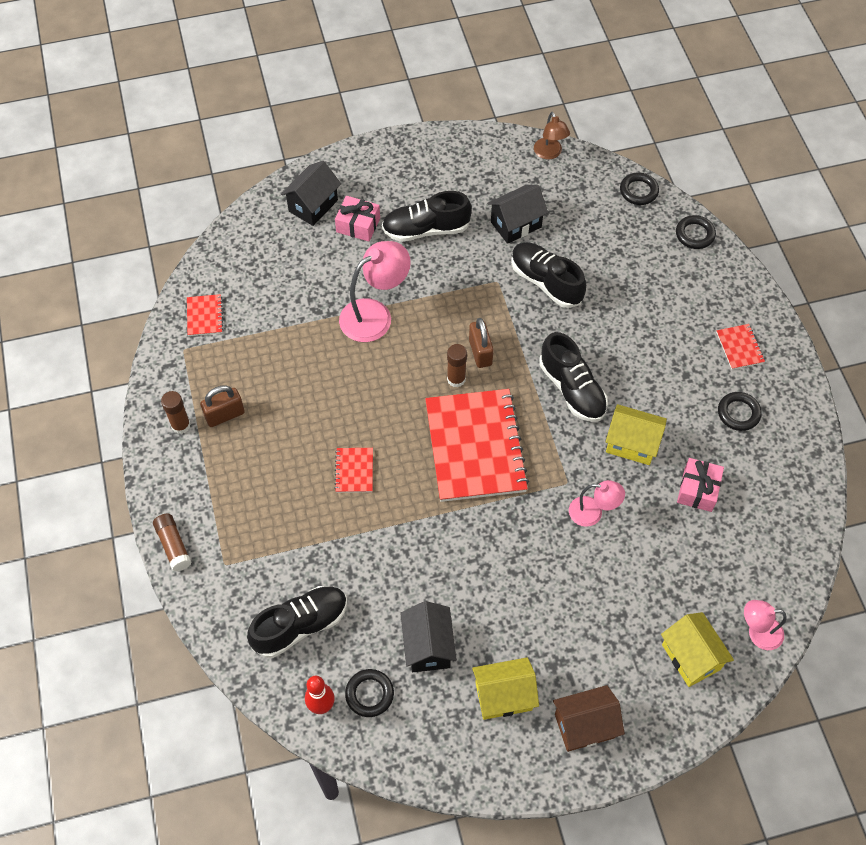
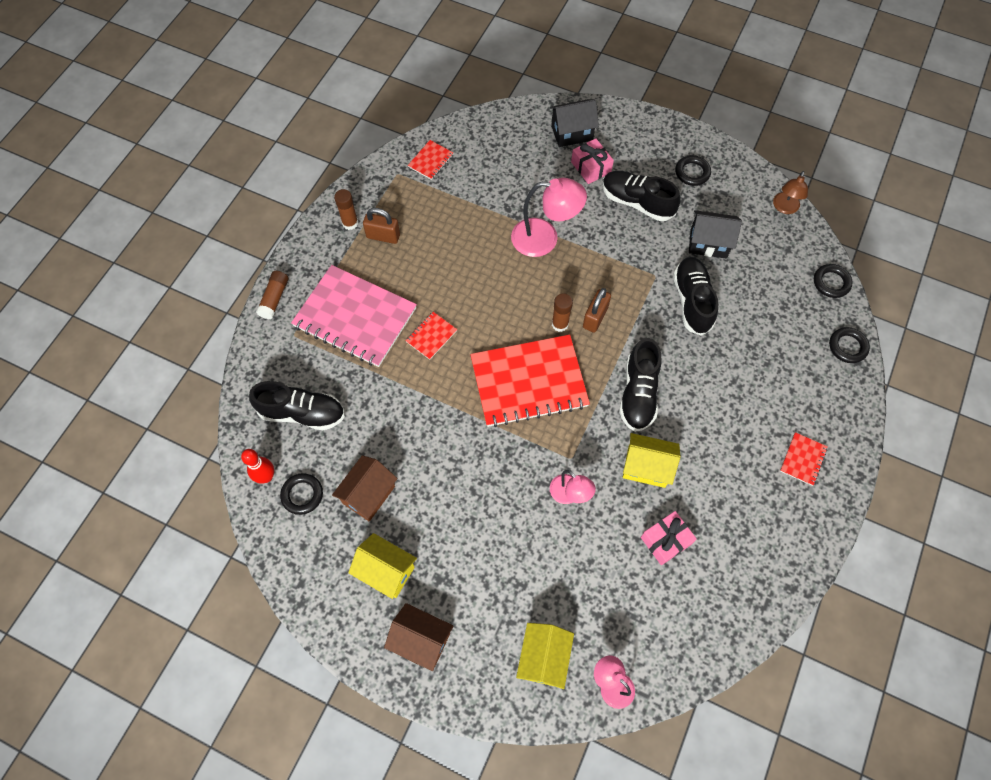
camera: 40 degrees right, 5 degrees up
(268, 505) = (355, 317): none -> pink notebook
(428, 646) = (369, 495): black house -> brown house
(475, 447) = (529, 382): red notebook -> red notebook turned 45 degrees clockwise
(631, 444) = (646, 467): yellow house -> yellow house turned 45 degrees counterclockwise
(738, 413) = (754, 508): black ring -> black ring (692, 172)

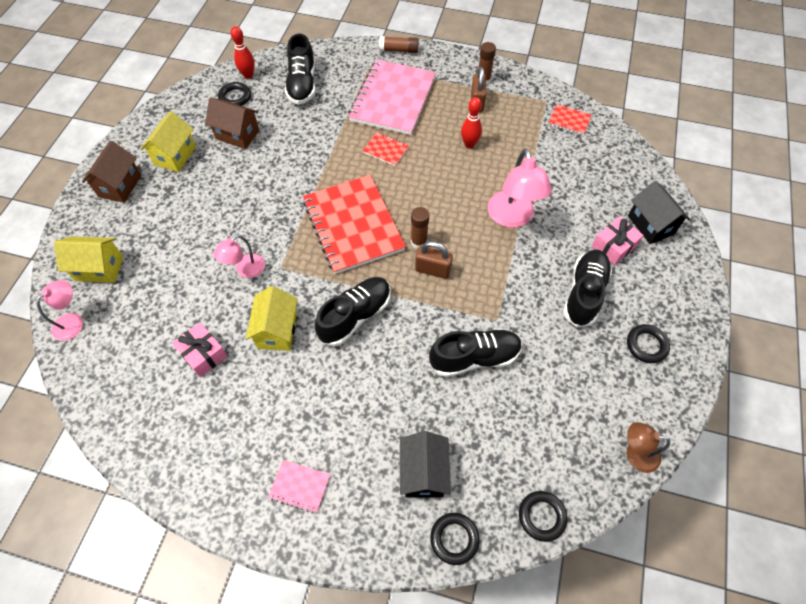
camera: 80 degrees right, 5 degrees down
(442, 255) = (469, 144): none -> red bowling pin
(638, 393) = (355, 316): black shoe -> black shoe turned 135 degrees clockwise
(708, 243) = (554, 369): black house -> black house (423, 472)
(803, 459) = (300, 486): red notebook -> pink notebook

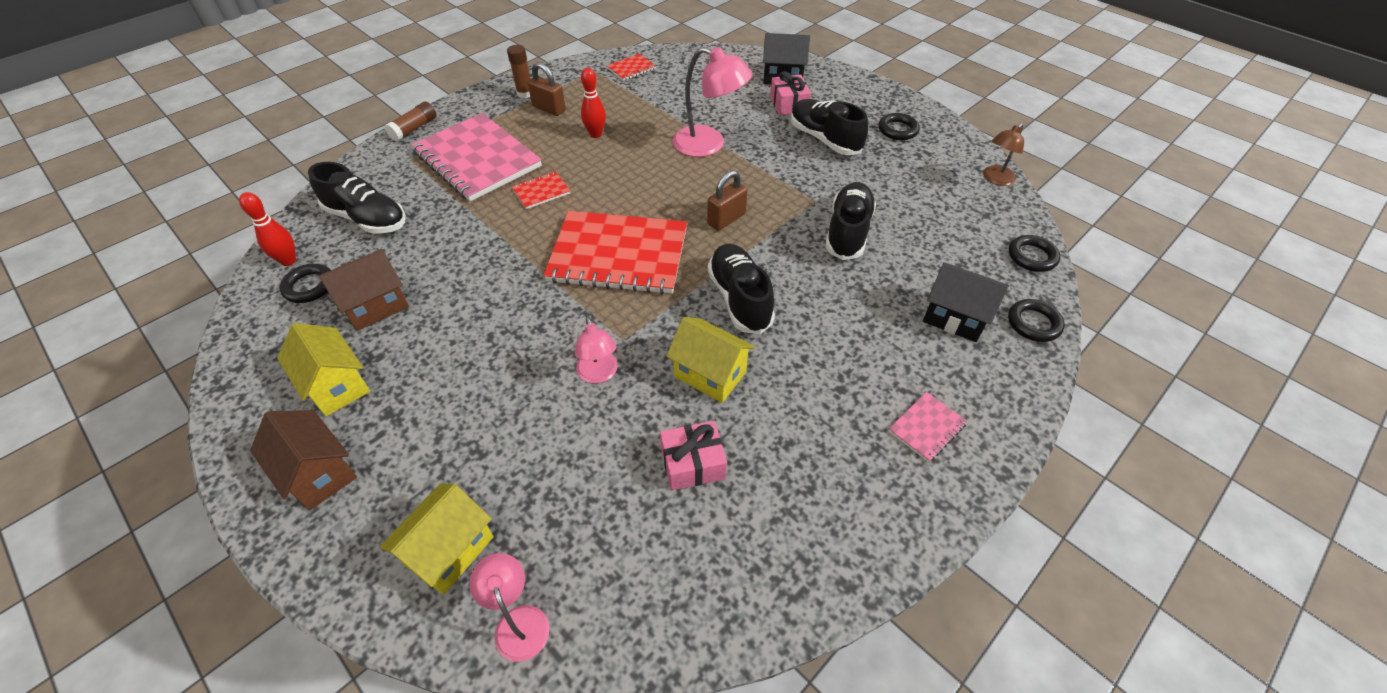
camera: 60 degrees left, 10 degrees down
(419, 242) = (683, 215): brown glue stick -> none

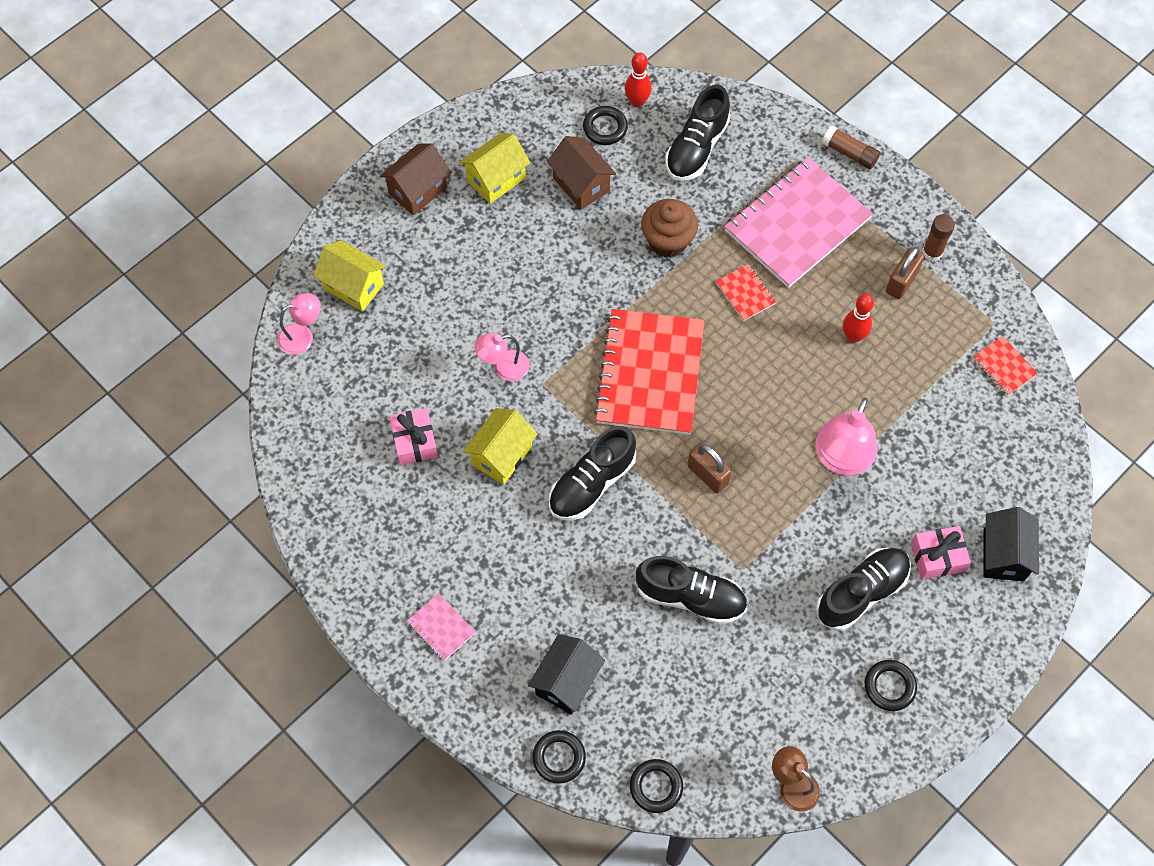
camera: 90 degrees right, 15 degrees up
(470, 240) = (667, 241): none -> brown cupcake
(739, 299) = (591, 483): black shoe -> black shoe turned 150 degrees clockwise

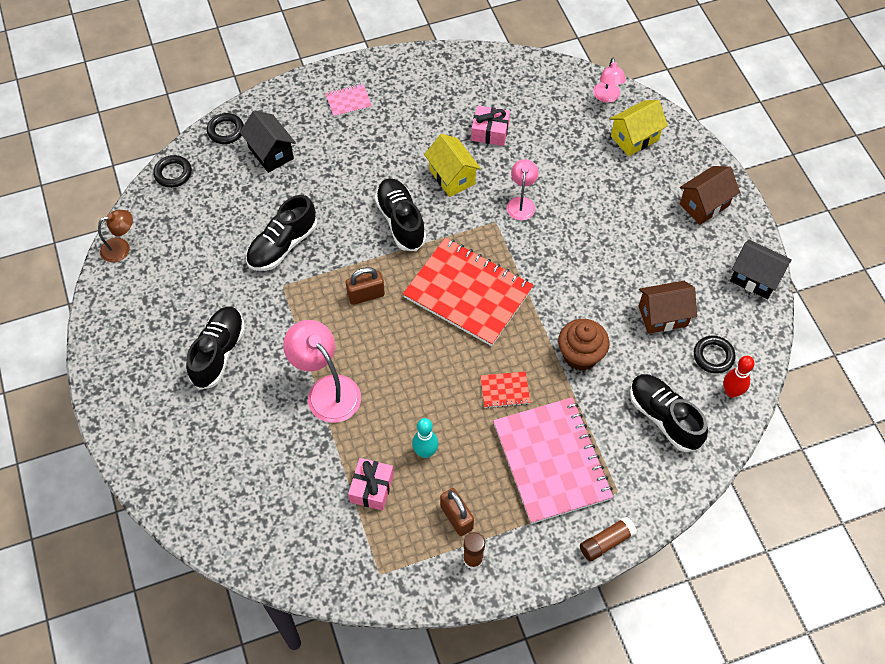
camera: 115 degrees right, 5 degrees down
(418, 190) = (704, 205): brown house -> brown house turned 75 degrees clockwise
(496, 179) = (693, 259): yellow house -> none
(853, 336) = (425, 452): red bowling pin -> turquoise bowling pin
(861, 592) = (218, 353): black shoe -> black shoe turned 150 degrees counterclockwise
(889, 686) = (143, 337): black ring -> none
(937, 557) = (212, 418): pink gift -> pink gift (371, 488)
(1003, 555) = (184, 466): black house -> black house (755, 278)
(1004, 366) = (336, 558): red notebook -> none

